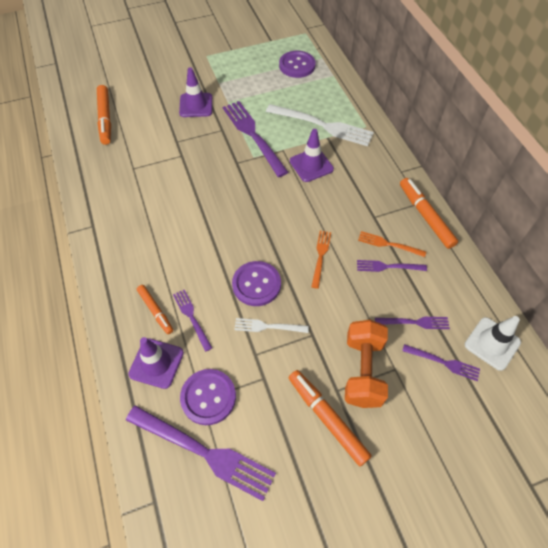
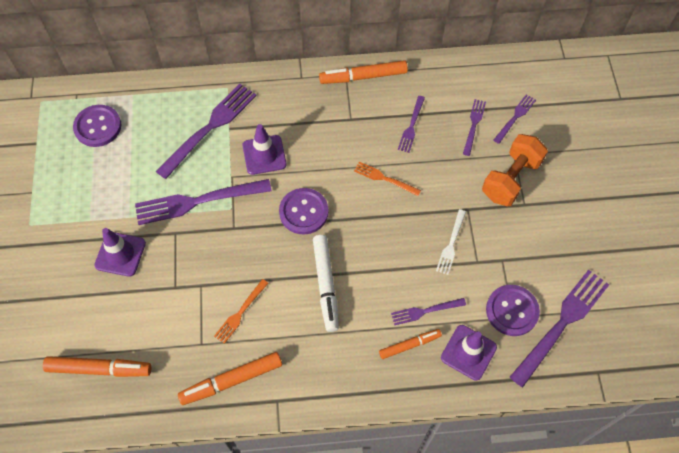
camera: 75 degrees left, 5 degrees up
(200, 235) = (326, 285): none -> white marker
(256, 284) = (402, 243): purple button -> purple button (303, 212)
(323, 125) = (210, 127): white fork -> purple fork
(327, 418) = (548, 219): orange marker -> orange marker (231, 380)
(363, 371) = (510, 179): orange dumbbell -> orange dumbbell turned 75 degrees counterclockwise
(388, 244) = (386, 118): orange fork -> orange fork (240, 313)
(492, 343) = (505, 77): white traffic cone -> none

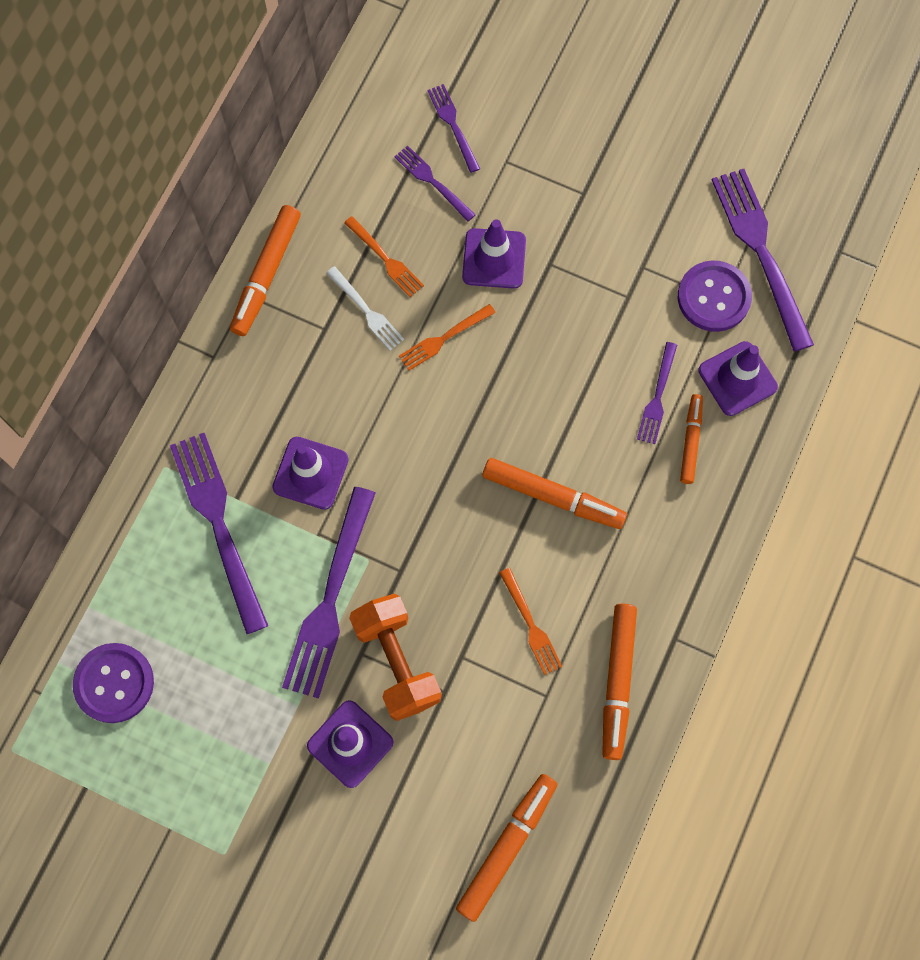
camera: 60 degrees left, 10 degrees up
(303, 212) = (431, 468): purple button -> none
(326, 285) = (553, 497): white marker -> orange marker
(411, 126) = (386, 259): purple fork -> orange fork
(450, 179) = (494, 258): none -> purple traffic cone
(451, 244) = (586, 313): white fork -> white fork (367, 311)
(510, 179) = (538, 187): orange dumbbell -> orange dumbbell (396, 661)

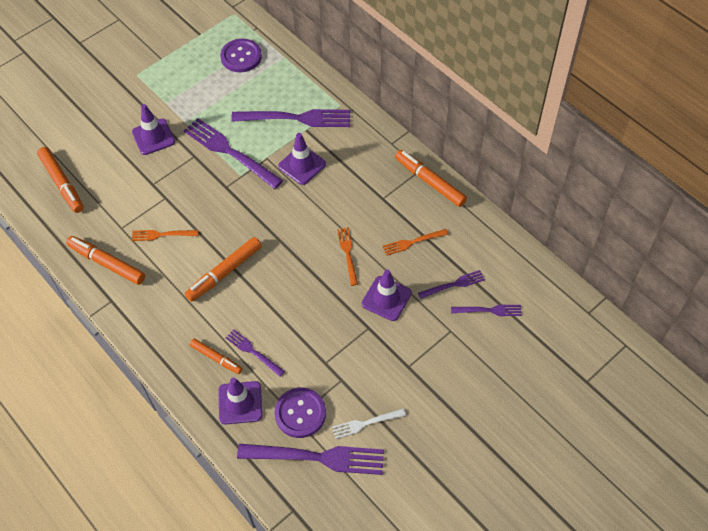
camera: 115 degrees right, 15 degrees down
(367, 311) = (384, 222): white fork -> white fork (365, 423)
(396, 661) = (181, 169): orange dumbbell -> none

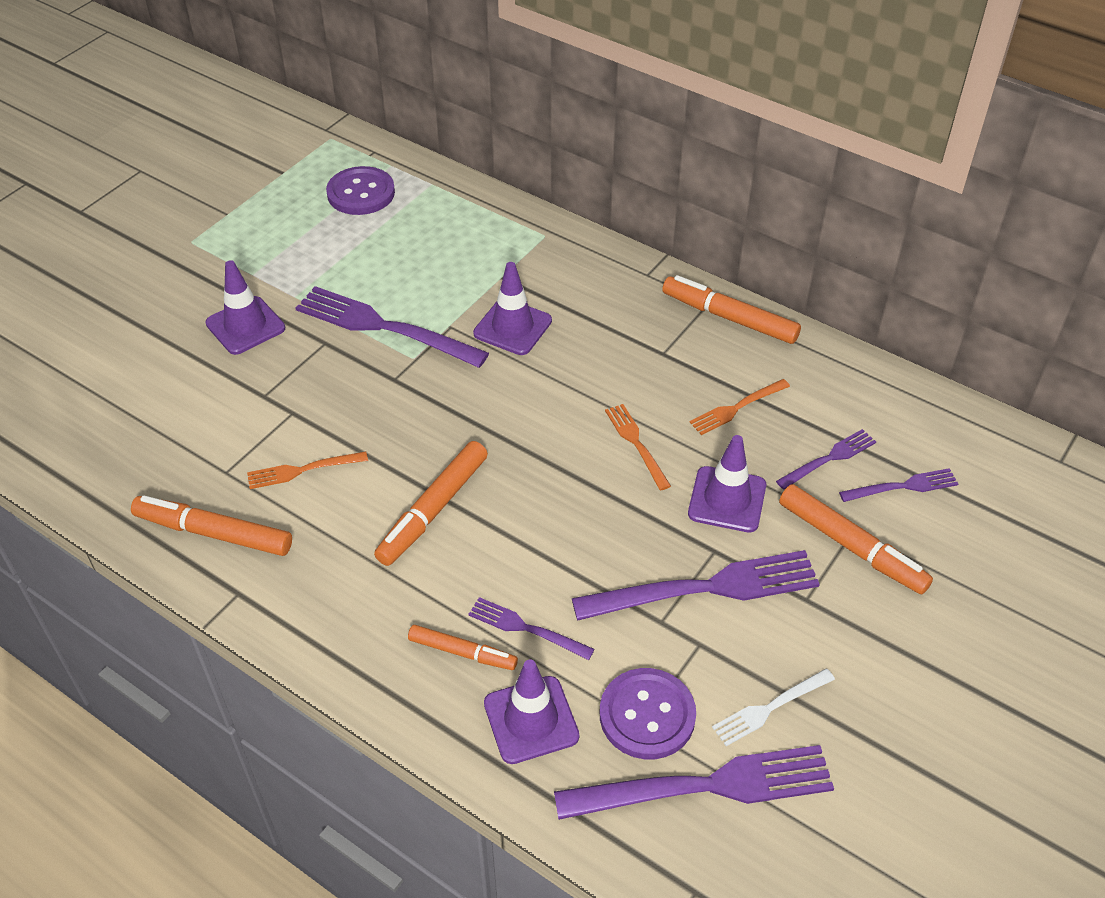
camera: 15 degrees left, 10 degrees down
(62, 183) = (98, 421): orange marker -> orange marker (851, 546)
(297, 118) = (481, 263): purple fork -> purple fork (706, 588)

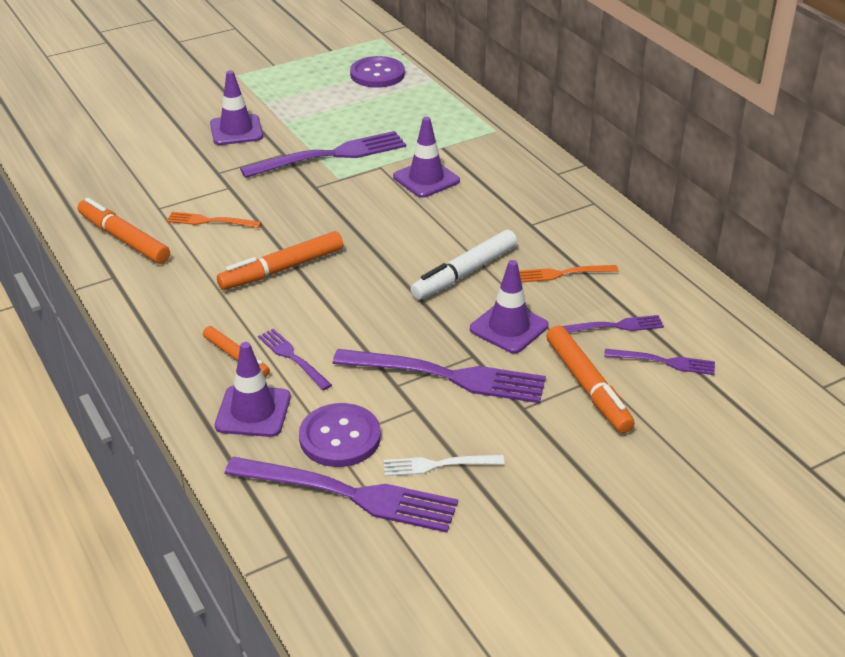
camera: 25 degrees right, 10 degrees down
(383, 327) = (331, 155): purple fork -> purple fork turned 105 degrees clockwise
(636, 443) = (464, 273): orange fork -> white marker
(729, 317) = (603, 216): orange marker -> none

